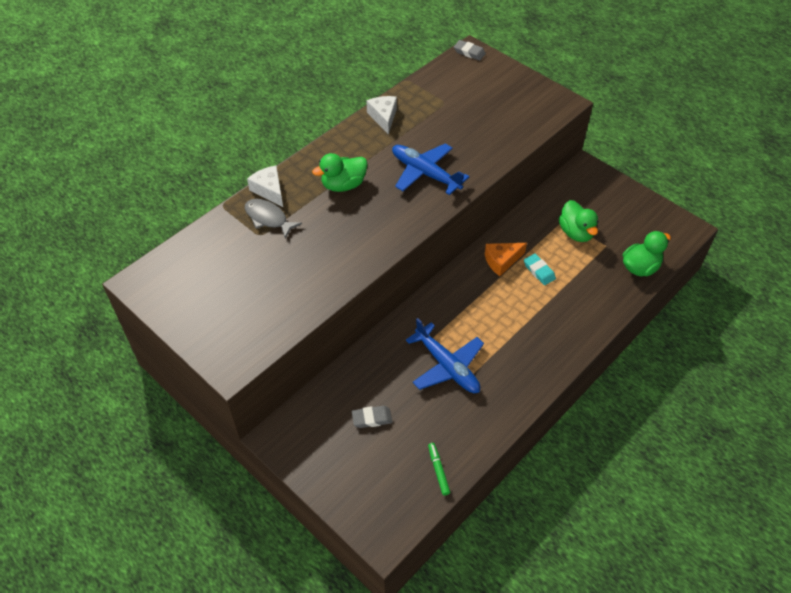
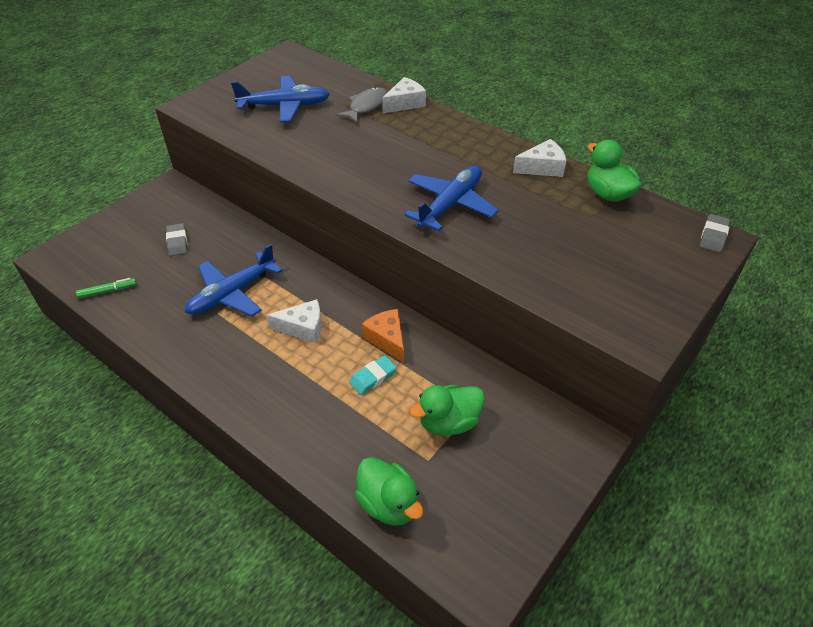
camera: 85 degrees right, 5 degrees down
(252, 282) = (284, 106): none -> blue plane
(343, 185) = (420, 147): green duck -> green duck (607, 194)
(489, 314) = (303, 327): none -> white cheese

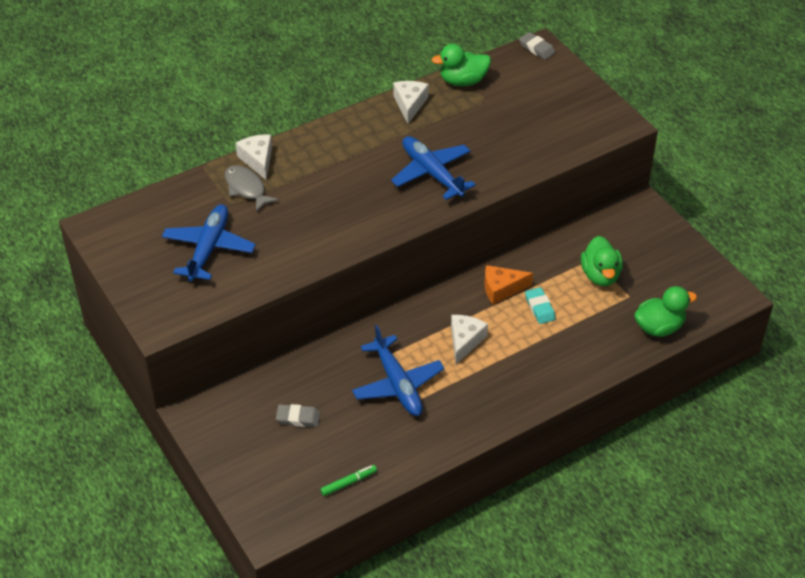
camera: 70 degrees left, 0 degrees up
(108, 291) = (348, 483): green marker -> green marker turned 60 degrees clockwise

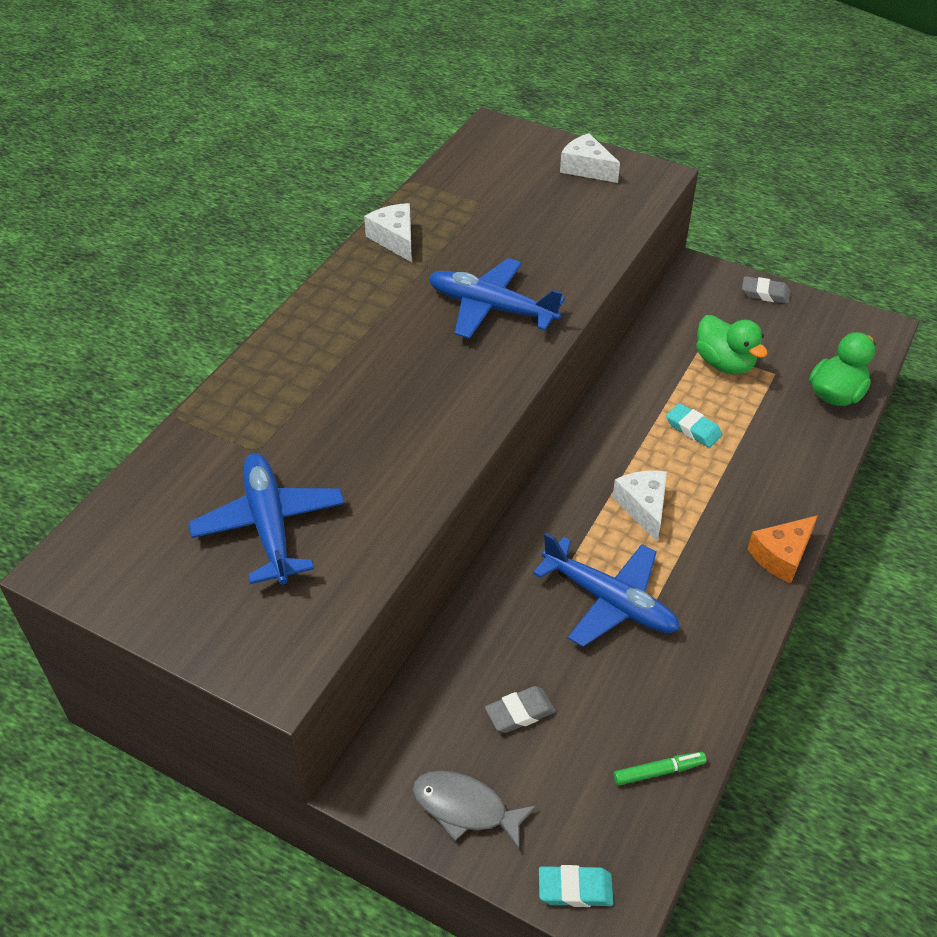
camera: 30 degrees left, 0 degrees up
(246, 188) = (261, 421): grey fish -> grey fish (465, 808)
(258, 160) = (248, 377): white cheese -> white cheese (586, 168)
(258, 514) = (575, 889): none -> turquoise eraser
(348, 483) = (659, 771): green marker -> green marker turned 45 degrees clockwise
(463, 81) = (436, 192): green duck -> none
(501, 289) = (632, 425): orange cheese -> orange cheese (781, 556)
(536, 48) = (490, 130): grey eraser -> grey eraser (765, 293)

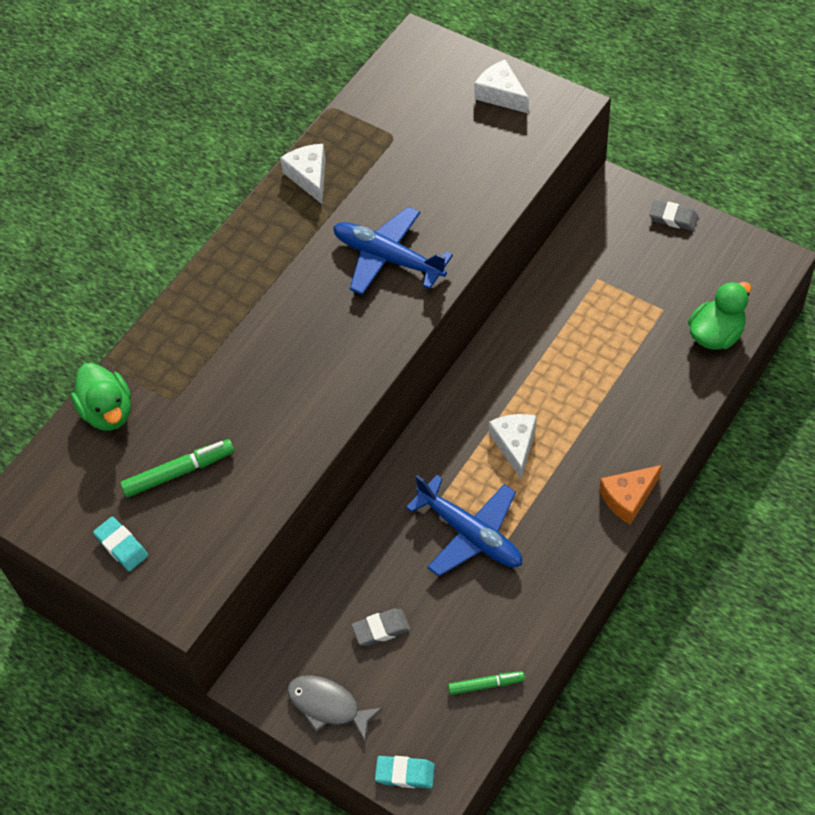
camera: 10 degrees right, 10 degrees up
(269, 526) = (179, 472): blue plane -> green marker
(693, 429) = (574, 366): turquoise eraser -> turquoise eraser (121, 546)
(724, 363) = (617, 297): green duck -> green duck (108, 412)

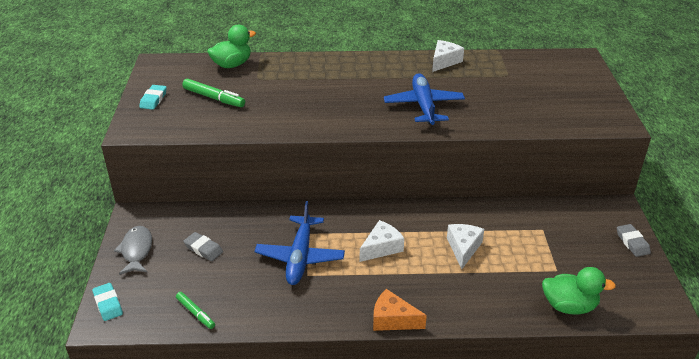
camera: 50 degrees right, 20 degrees down
(108, 412) = (232, 65): green duck -> green duck turned 150 degrees counterclockwise
(501, 94) = (589, 97): white cheese -> white cheese (463, 248)

